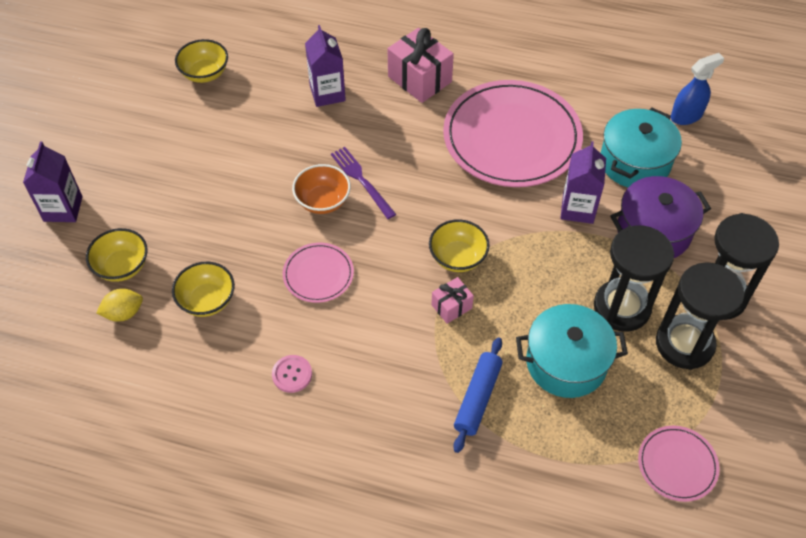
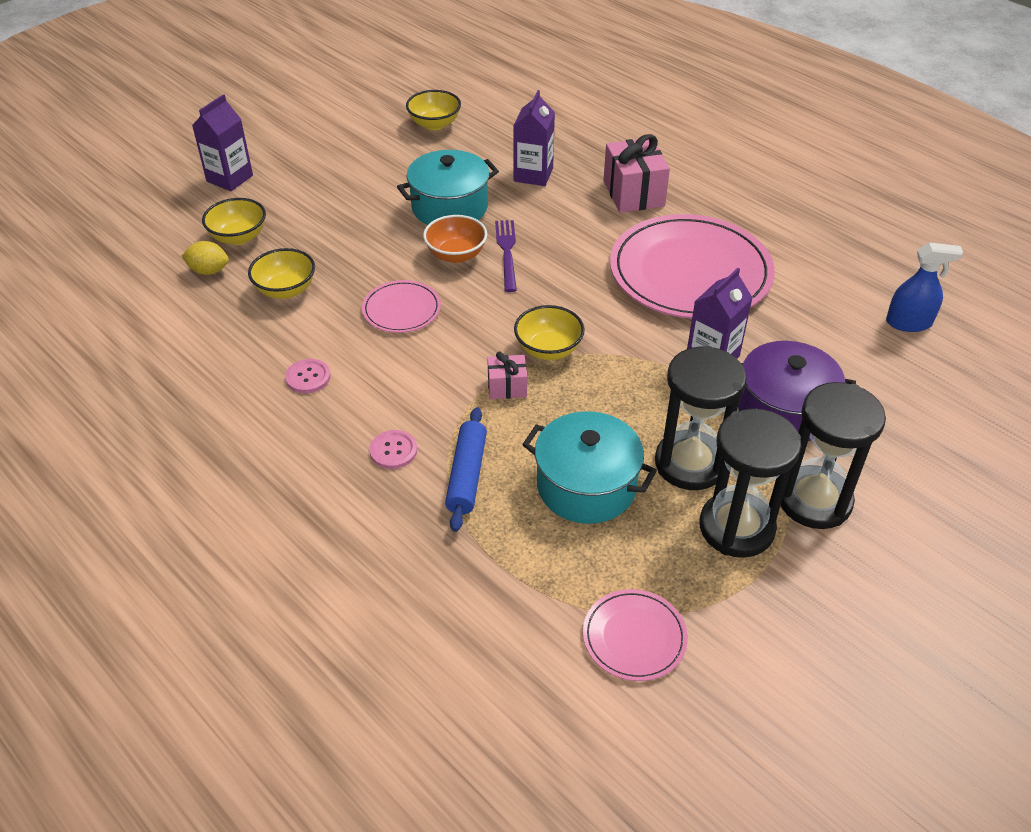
camera: 30 degrees right, 10 degrees down
(409, 405) = (393, 451): none -> pink button
(477, 398) = (467, 475): blue rolling pin -> blue rolling pin turned 45 degrees counterclockwise
(635, 162) = (812, 342): turquoise pot -> turquoise pot (450, 207)

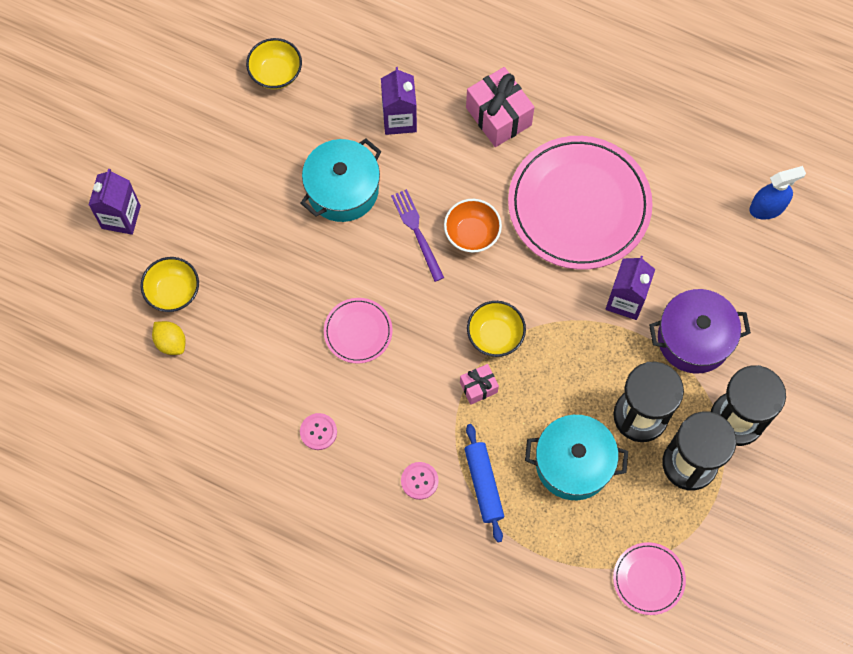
camera: 20 degrees left, 25 degrees up
(209, 271) = (171, 342): yellow lemon -> yellow lemon turned 60 degrees clockwise
(286, 290) = (249, 342): yellow bowl -> none
(456, 255) = (375, 250): orange bowl -> orange bowl (472, 234)

